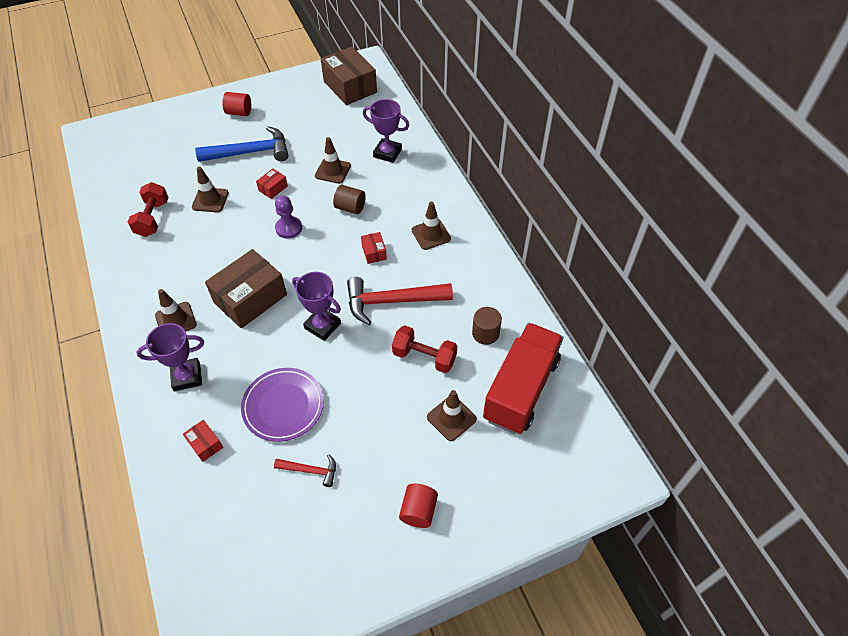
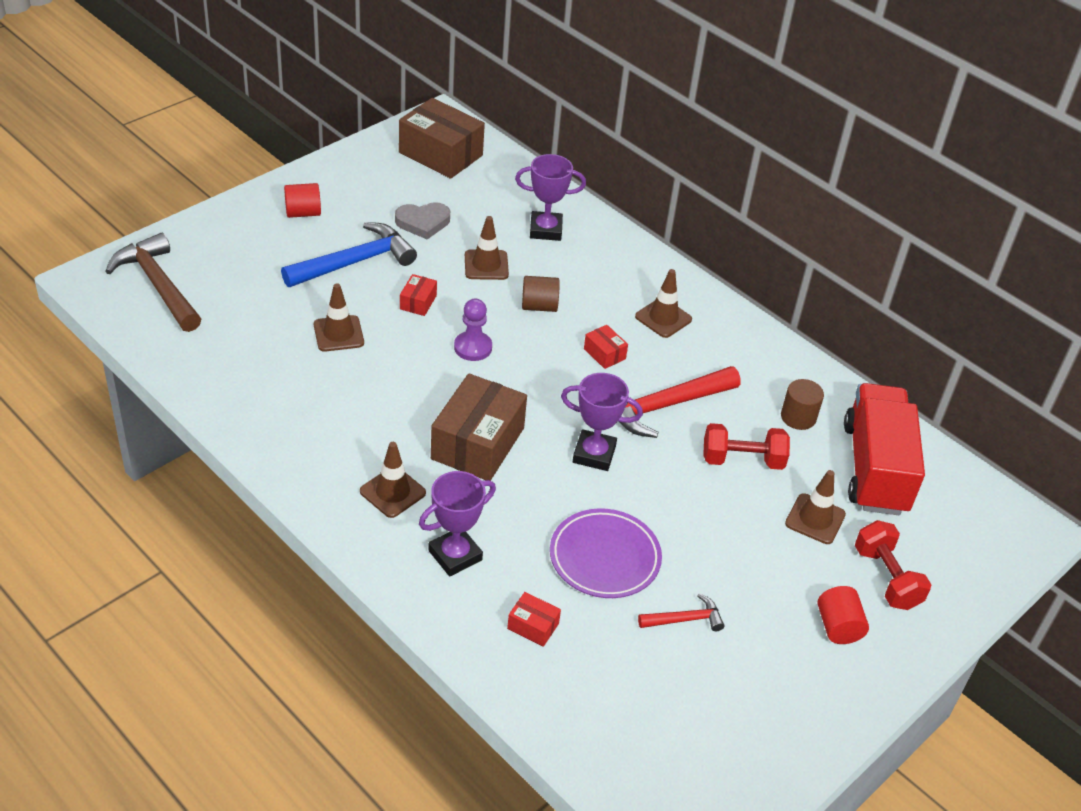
camera: 25 degrees left, 10 degrees down
(124, 144) = (158, 285): none -> brown hammer
(153, 218) = (270, 374): red dumbbell -> red dumbbell (886, 578)
(310, 133) = (423, 222): none -> grey heart

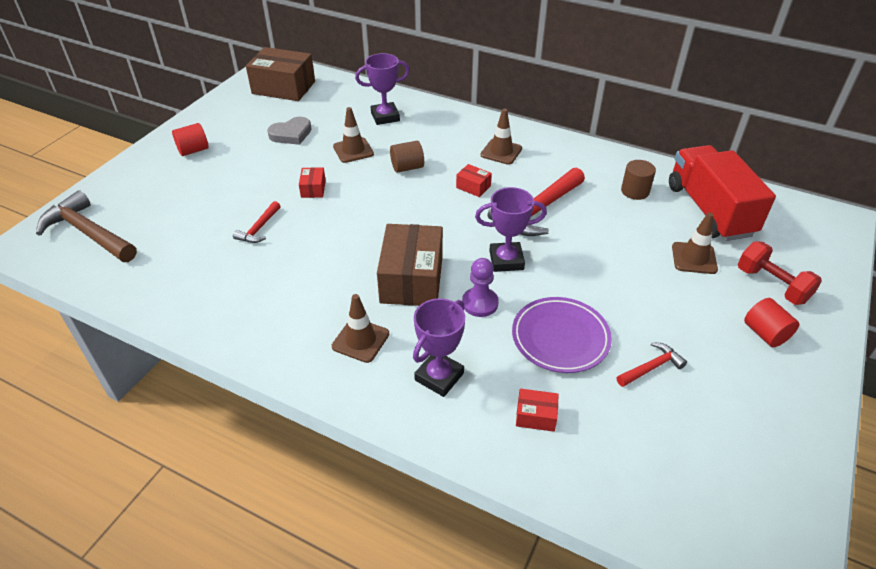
camera: 15 degrees left, 0 degrees up
(338, 334) = (259, 229): brown traffic cone -> red hammer
(355, 262) = (250, 174): blue hammer -> none
(473, 347) = (372, 209): purple pawn -> purple pawn (480, 303)
(742, 460) = (616, 232): red dumbbell -> none

